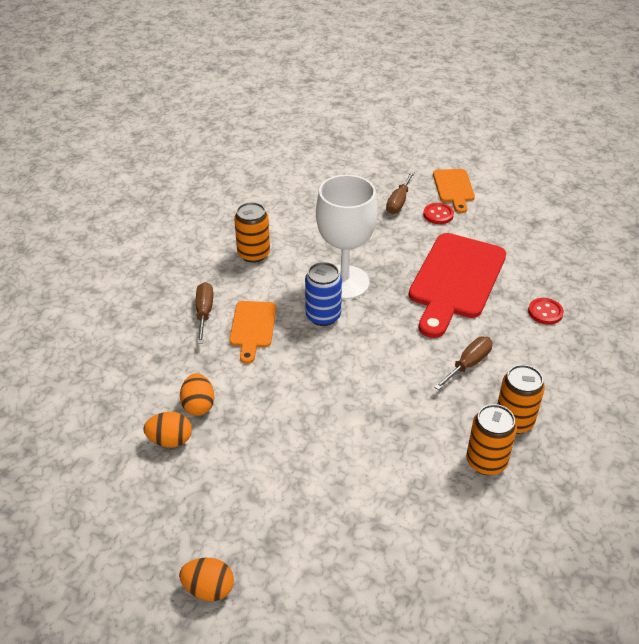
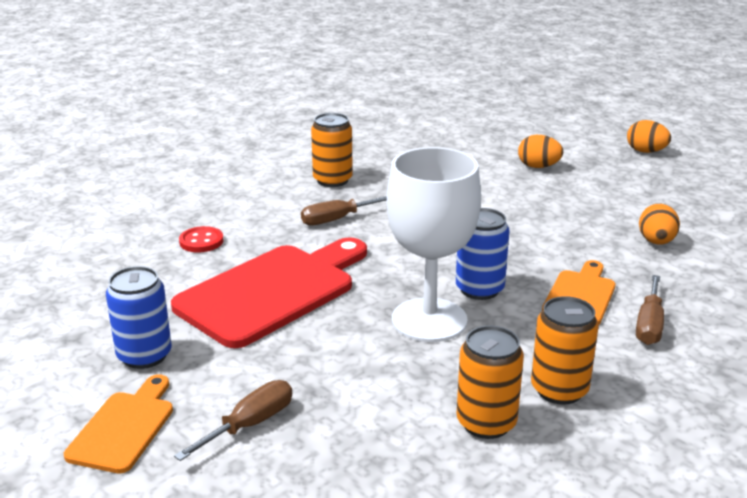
camera: 160 degrees left, 15 degrees down
(170, 440) = (687, 224): orange egg -> orange egg (538, 167)
(438, 215) = (204, 385): red button -> none
(484, 222) = (144, 355): none -> blue can
(486, 461) = (381, 166): orange can -> orange can (486, 423)

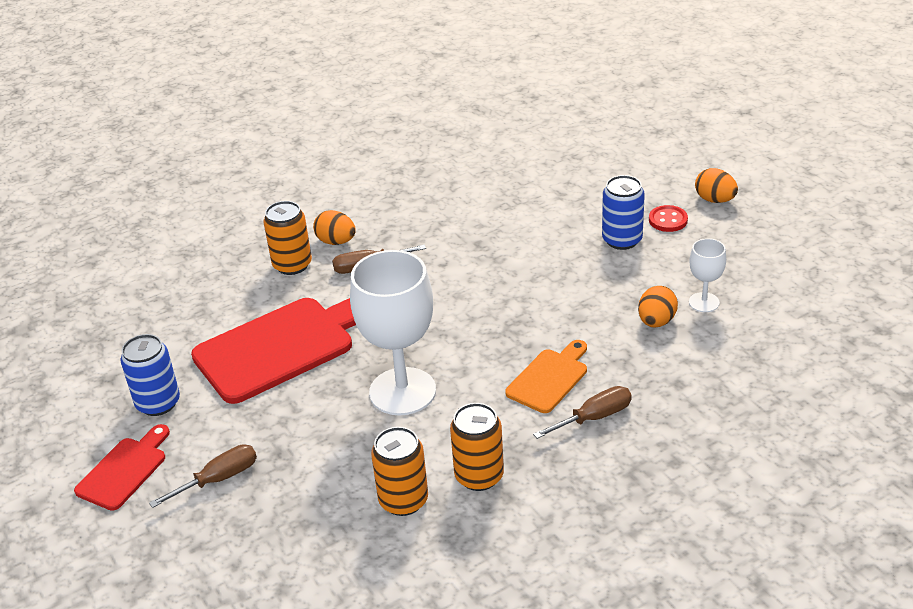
camera: 15 degrees right, 10 degrees up
(124, 428) = (124, 470): orange cutting board -> red cutting board
(201, 241) = (240, 283): red button -> red button (668, 220)
(332, 180) = (383, 216): orange can -> orange can (292, 265)
(479, 289) = (462, 362): blue can -> blue can (622, 240)
(538, 167) = (591, 213): orange egg -> orange egg (336, 242)
(649, 325) = (594, 417): brown screwdriver -> brown screwdriver turned 150 degrees counterclockwise
(691, 224) = (704, 302): none -> white goblet

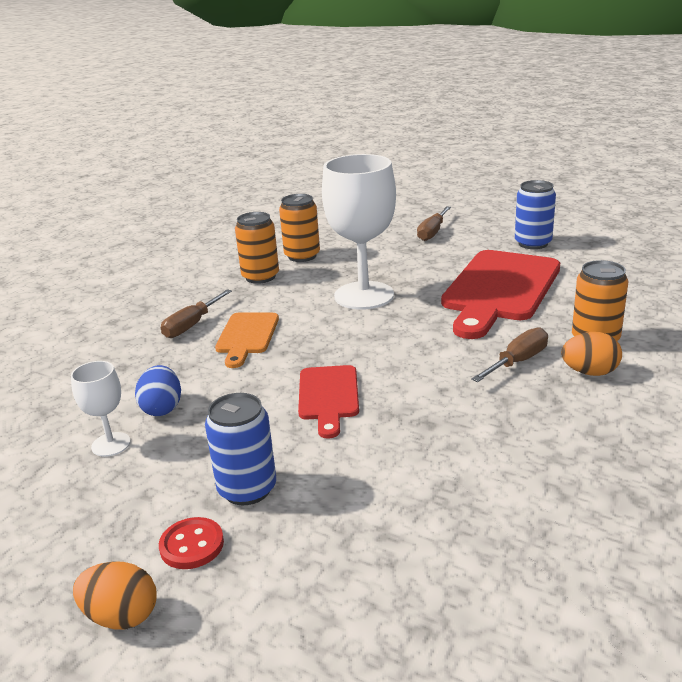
camera: 150 degrees right, 10 degrees down
(124, 470) = (496, 220): red cutting board -> red cutting board (328, 396)
(656, 321) = (162, 408): orange egg -> blue egg

